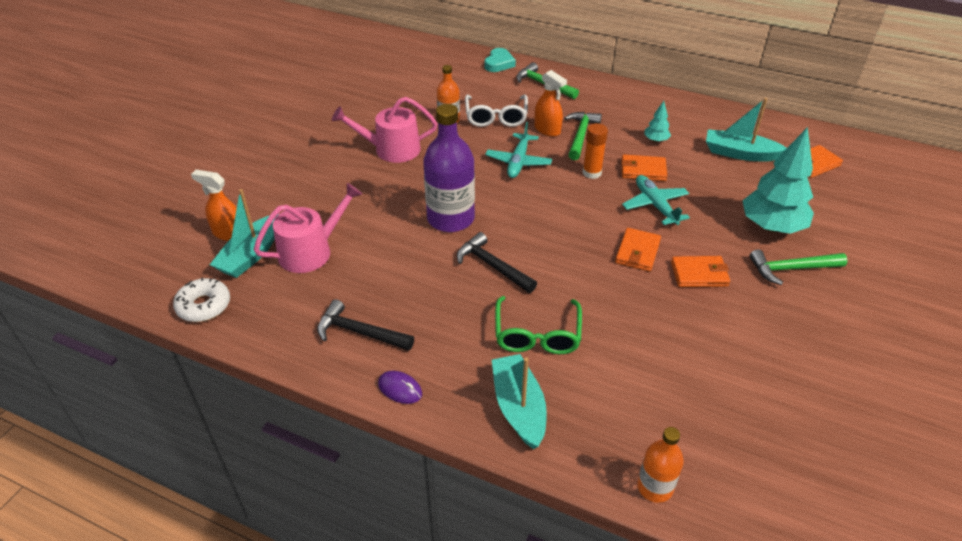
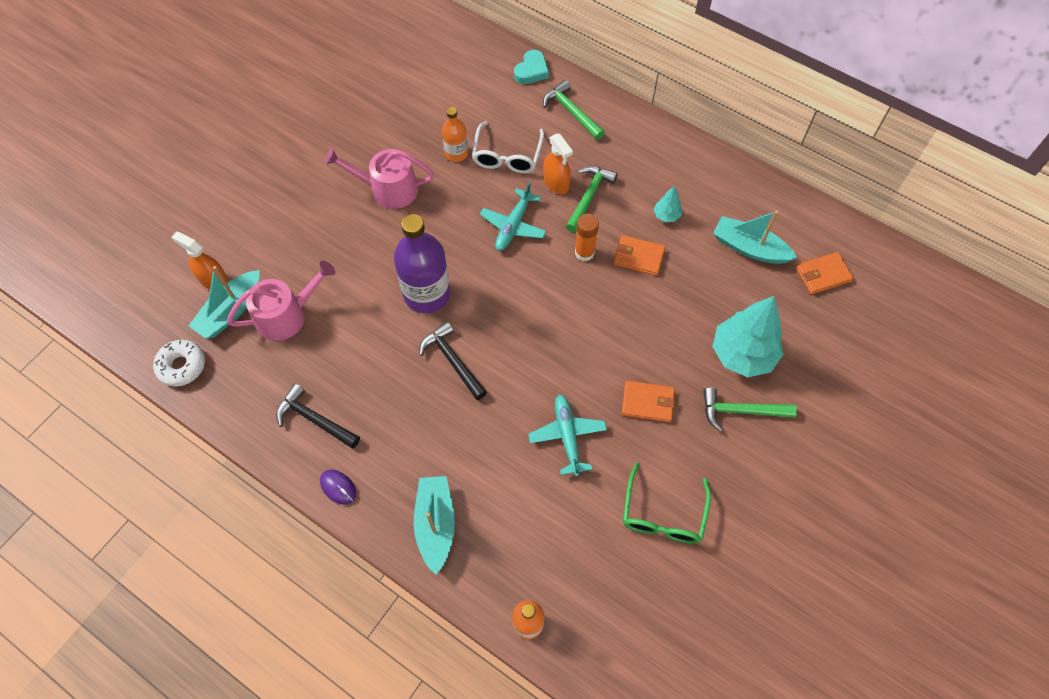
camera: 10 degrees right, 20 degrees up
(537, 335) = (473, 449): green glasses -> green glasses (663, 514)
(637, 252) = (597, 365): orange wallet -> none
(655, 205) = (635, 308): turquoise plane -> turquoise plane (567, 436)

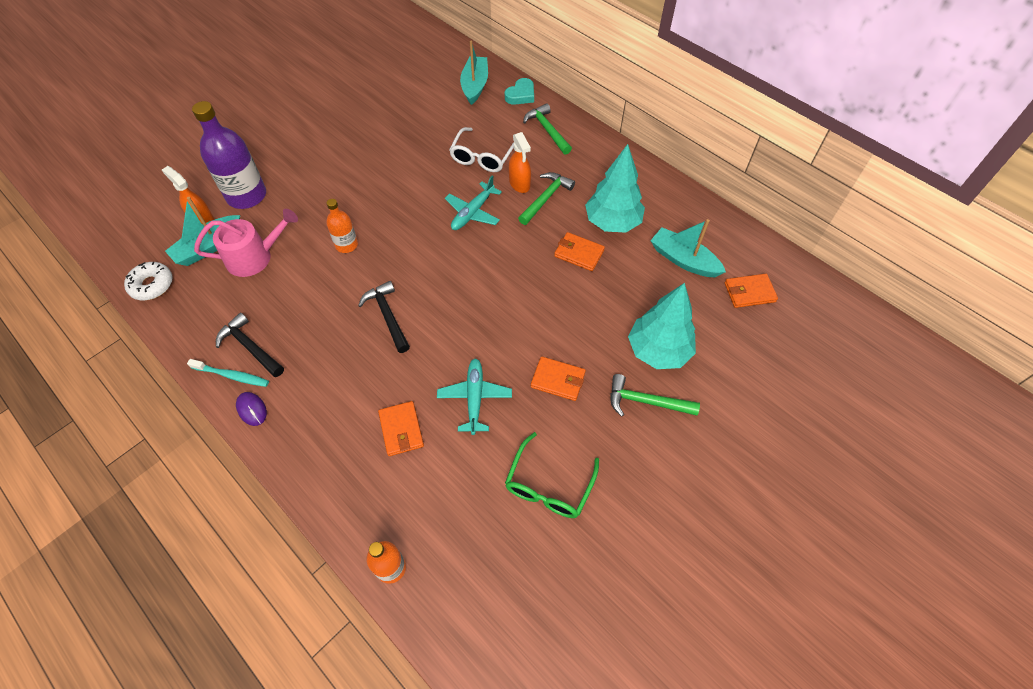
camera: 10 degrees right, 5 degrees down
(305, 454) = (232, 376): none -> turquoise toothbrush
(388, 189) = (373, 169): pink watering can -> none
(427, 294) = (381, 257): purple bottle -> purple bottle (246, 196)
(435, 525) = (330, 458): turquoise boat -> turquoise boat (475, 86)
(456, 153) = (439, 149): orange bottle -> orange bottle (346, 245)
(500, 482) = (401, 430): none -> orange wallet
(584, 252) = (530, 243): orange glue stick -> none
(666, 215) = (612, 223): turquoise tree -> turquoise tree, size x2.24

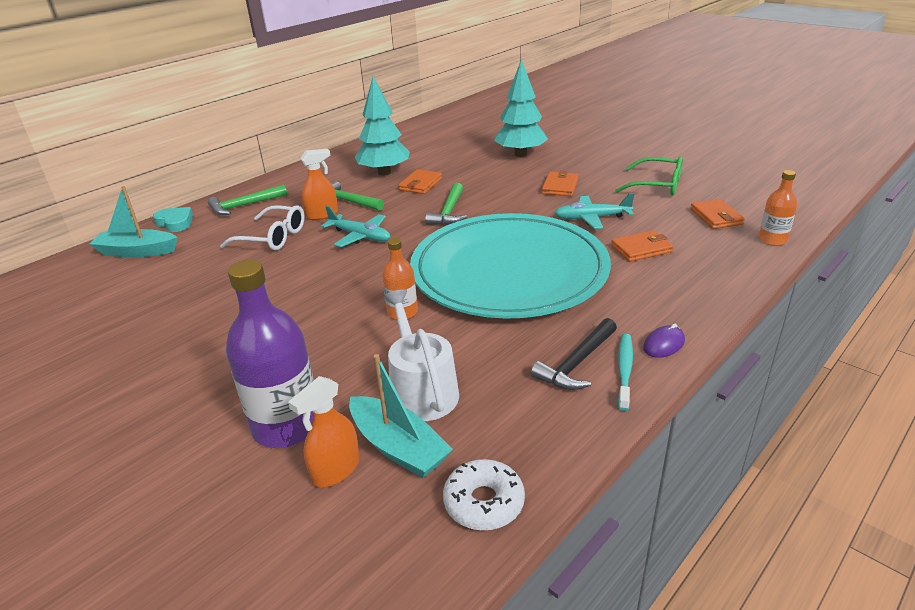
camera: 90 degrees left, 25 degrees down
(254, 257) = (421, 390): pink watering can -> white watering can
(387, 316) = (509, 271): black hammer -> turquoise plate
(646, 402) = (568, 157): green hammer -> green hammer (449, 212)
(683, 260) = (429, 147): turquoise boat -> none
(749, 292) = (460, 129): orange wallet -> orange wallet (716, 217)

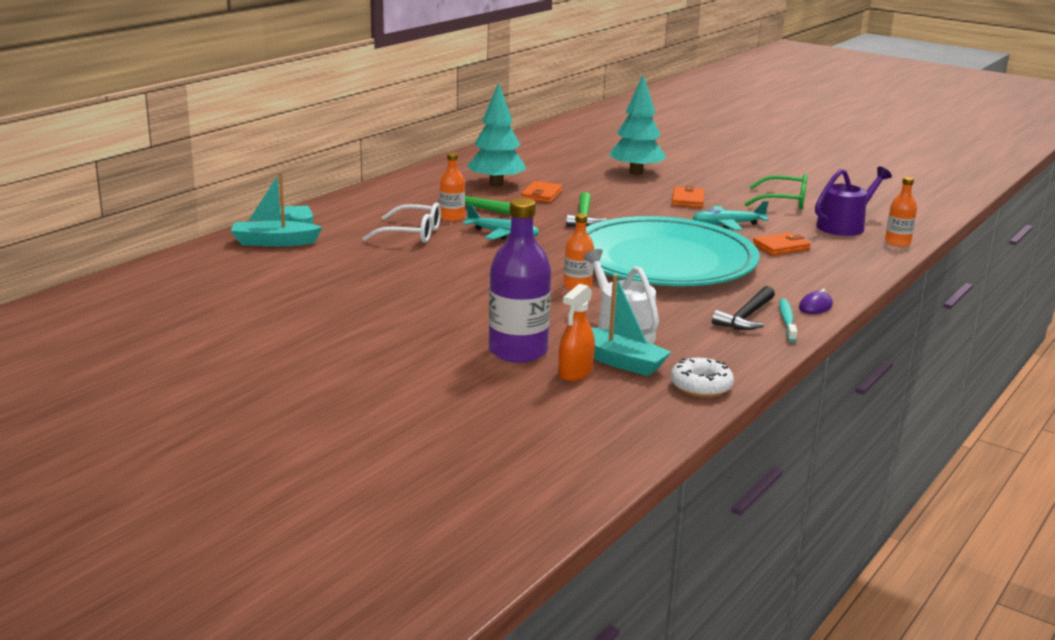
camera: 10 degrees left, 10 degrees down
(245, 205) = (361, 208): green hammer -> none
(322, 215) = (452, 217): orange spray bottle -> orange bottle
(716, 217) = (844, 226): orange wallet -> purple watering can

